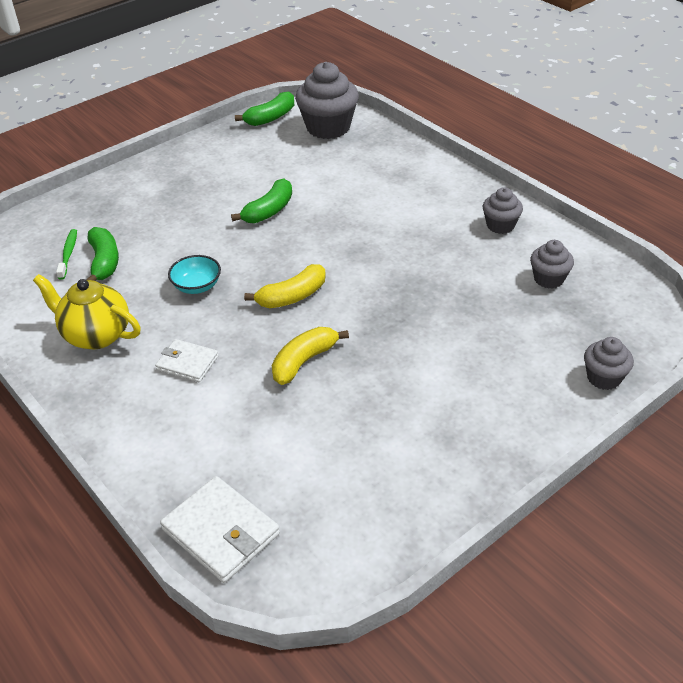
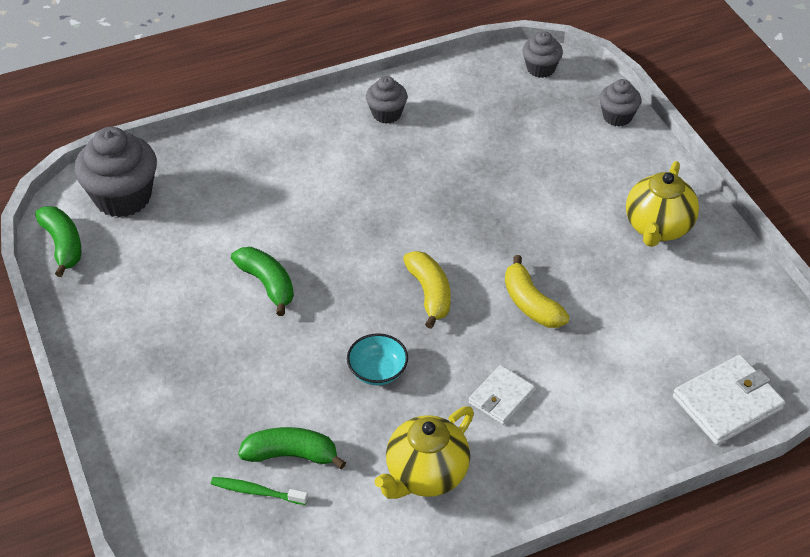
camera: 75 degrees left, 5 degrees up
(450, 437) = (657, 227): none -> yellow teapot
(548, 279) = (481, 107): grey cupcake -> grey cupcake (540, 68)

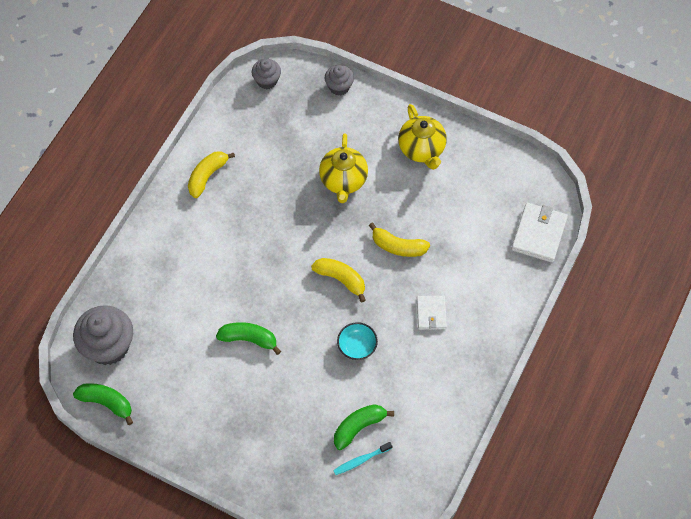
camera: 40 degrees left, 15 degrees up
(256, 491) = (361, 460): green toothbrush -> turquoise toothbrush
(386, 114) = (207, 176): grey cupcake -> yellow banana
(426, 474) = (433, 385): yellow teapot -> yellow teapot (343, 181)

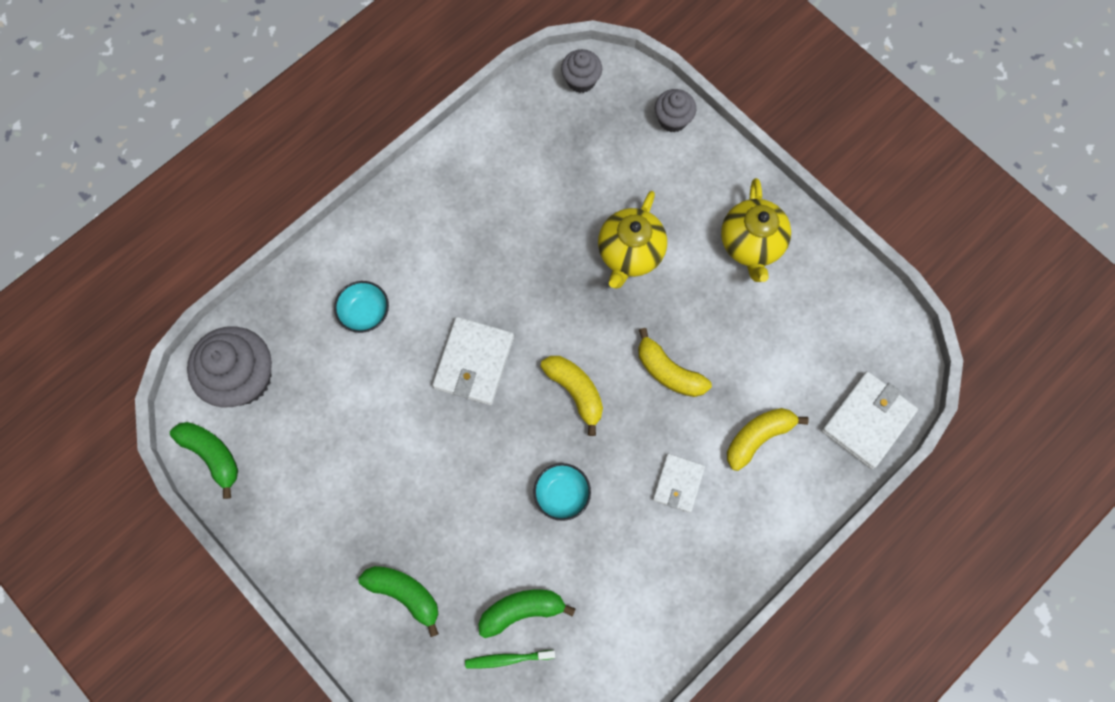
camera: 20 degrees right, 10 degrees up
(177, 276) = (365, 312): none -> turquoise bowl
(207, 176) = (455, 187): yellow banana -> yellow banana (758, 437)
(249, 339) = (424, 433): green banana -> green banana (404, 594)
(265, 283) = (474, 362): none -> white wallet
(361, 460) = (507, 659): turquoise toothbrush -> green toothbrush

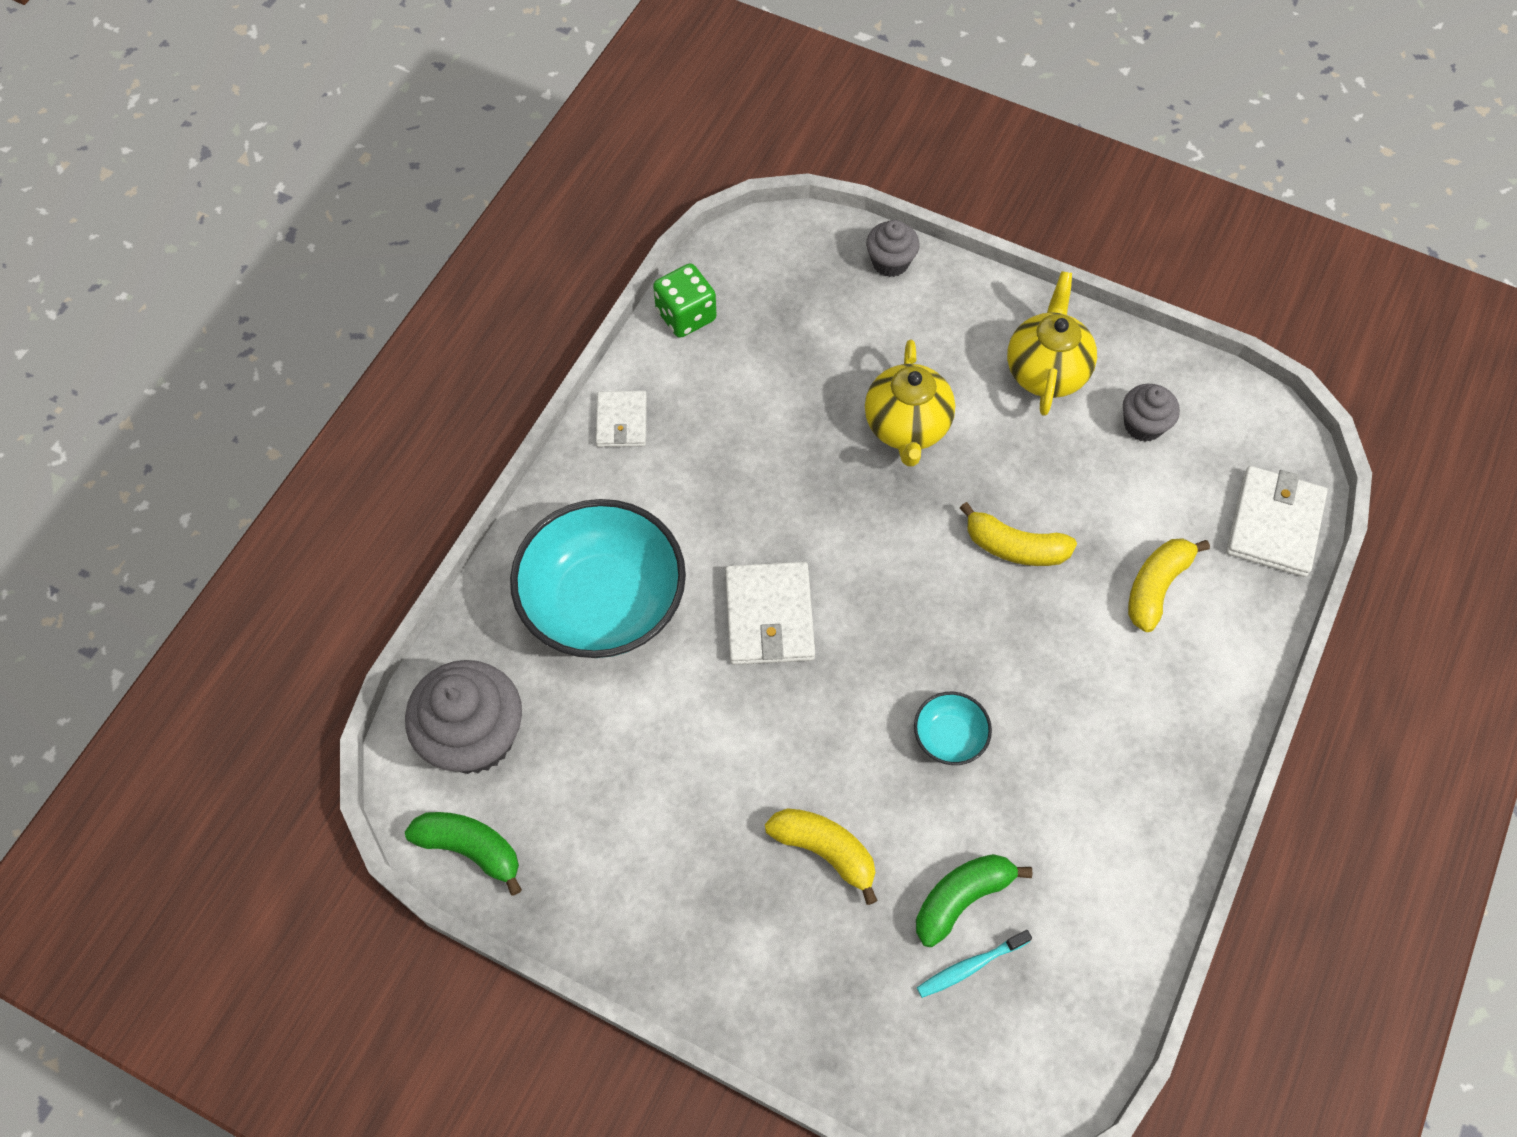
camera: 20 degrees left, 10 degrees down
(365, 312) = (604, 603): turquoise bowl -> turquoise bowl, size x2.30
(404, 594) = (801, 933): green banana -> none
(507, 113) = (686, 315): none -> green dice
(507, 659) = (970, 966): green toothbrush -> turquoise toothbrush
(575, 391) = (911, 608): yellow banana -> yellow banana (825, 851)
(581, 80) = (761, 252): grey cupcake -> grey cupcake (1143, 425)
(678, 483) = (1086, 674): white wallet -> white wallet (621, 421)
(751, 244) = (1046, 371): yellow teapot -> yellow teapot turned 150 degrees counterclockwise

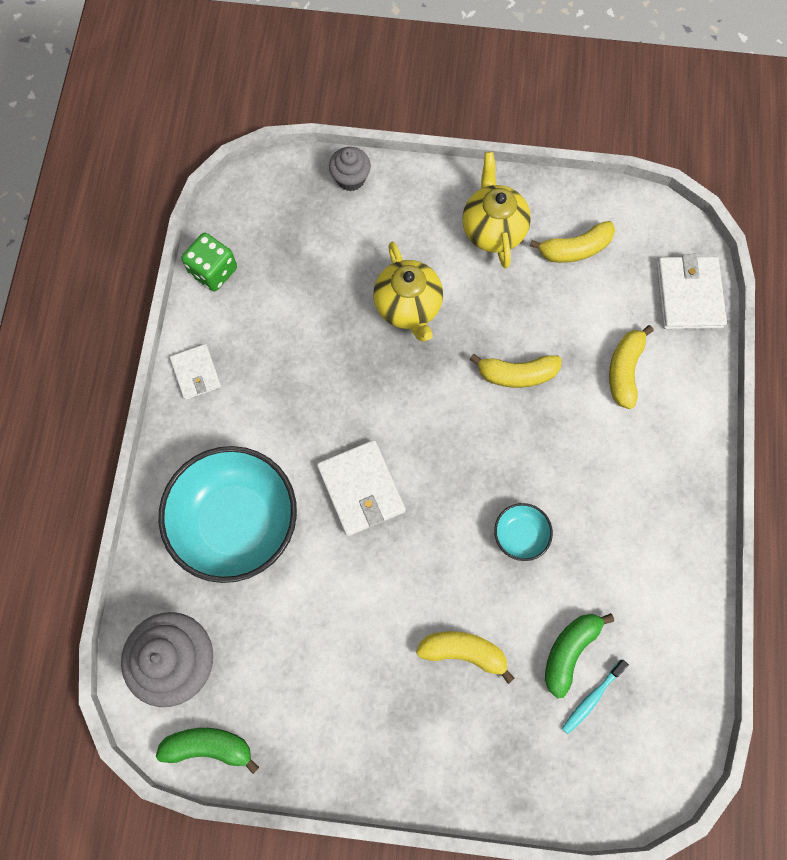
camera: 20 degrees left, 10 degrees up
(1143, 425) = (575, 249): grey cupcake -> yellow banana

